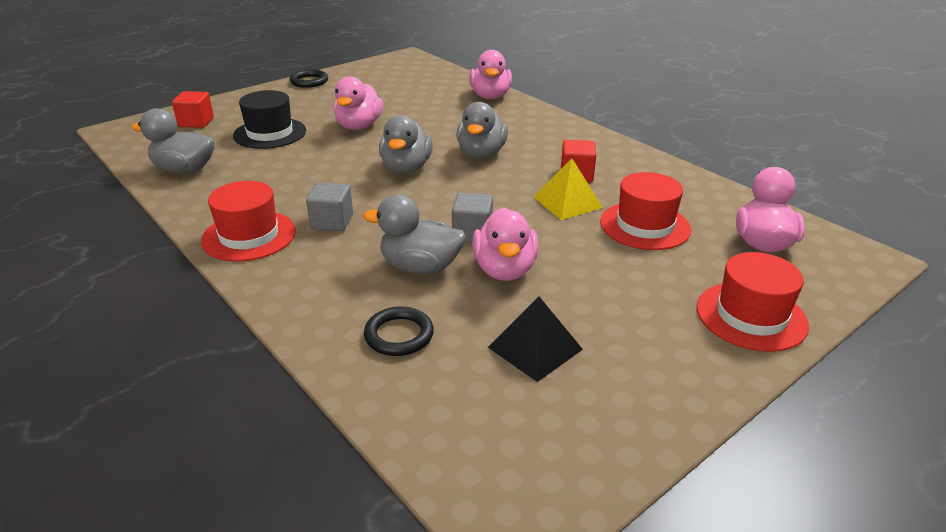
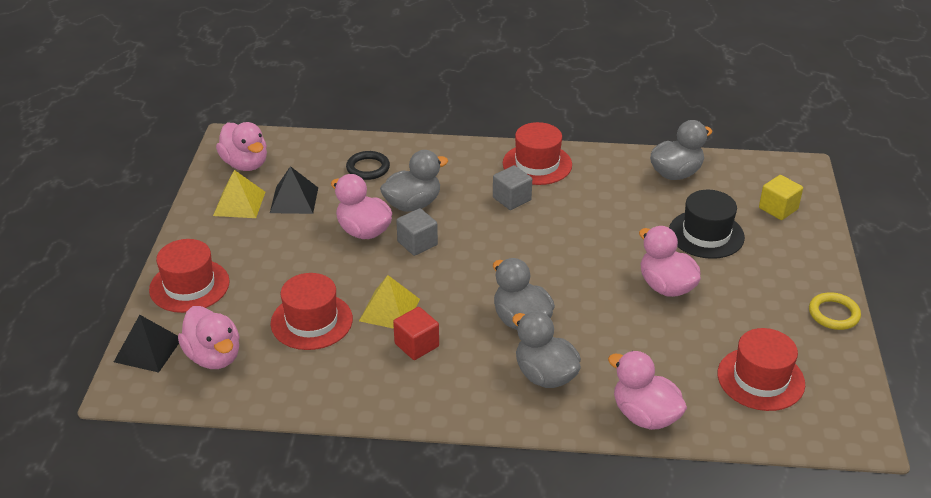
camera: 135 degrees right, 5 degrees up
(196, 122) = (778, 209): red cube -> yellow cube
(309, 81) = (833, 314): black ring -> yellow ring
(404, 82) = (760, 379): none -> red hat
(406, 168) = (547, 267): grey duck -> grey duck (545, 375)
(541, 452) = (245, 164): none -> pink duck
(609, 386) = (239, 203): none -> yellow pyramid
(832, 278) = (148, 350): none -> black pyramid

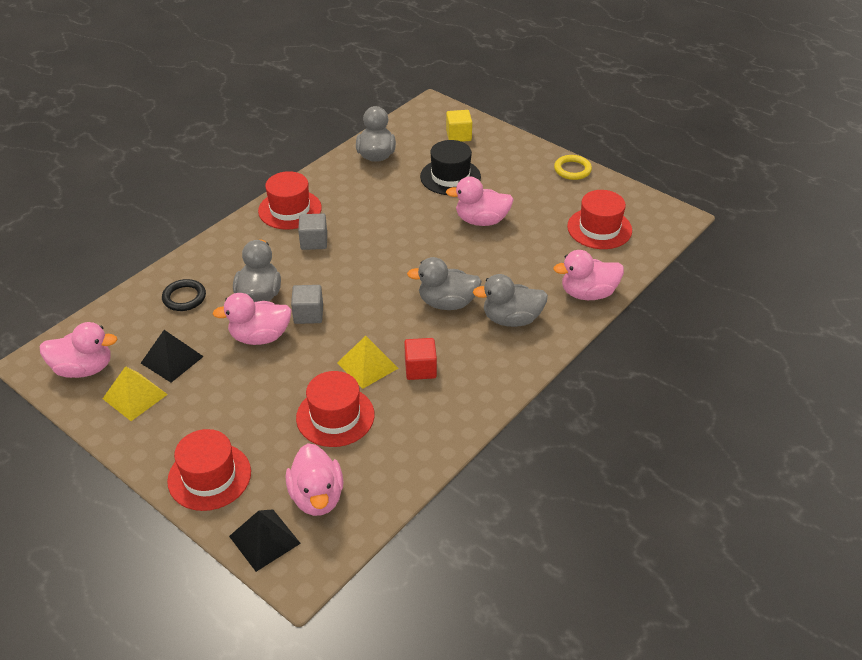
camera: 55 degrees left, 5 degrees up
(214, 356) = (317, 497): pink duck -> pink duck turned 75 degrees clockwise

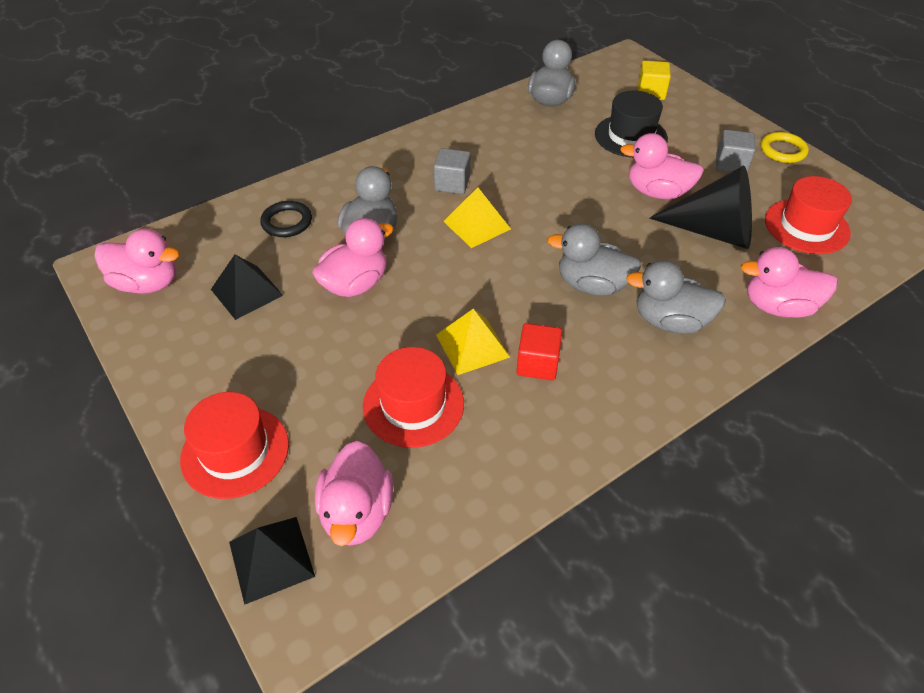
camera: 15 degrees right, 5 degrees up
(135, 396) = (189, 328): yellow pyramid -> yellow pyramid (477, 225)
(260, 337) = (355, 284): pink duck -> pink duck turned 135 degrees clockwise
(290, 209) = (436, 144): red hat -> none
(308, 314) = (420, 268): grey cube -> grey cube (731, 164)
(530, 245) = (713, 231): none -> black cone

